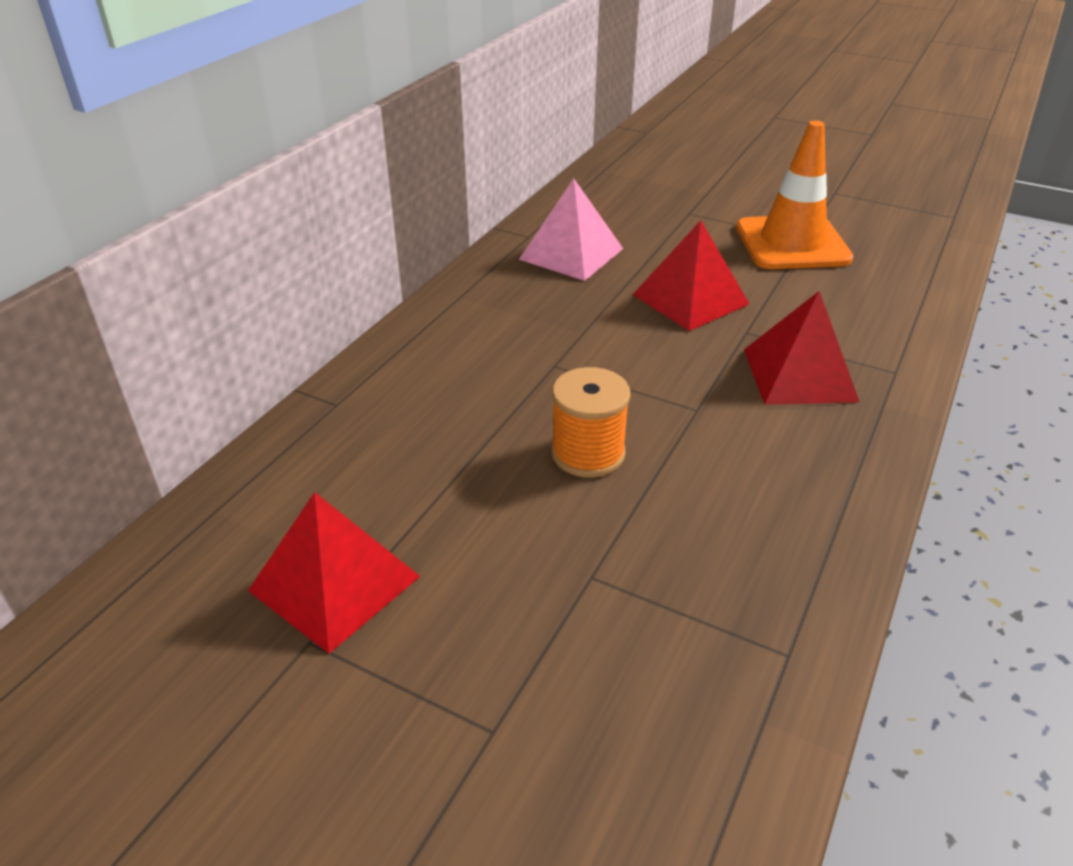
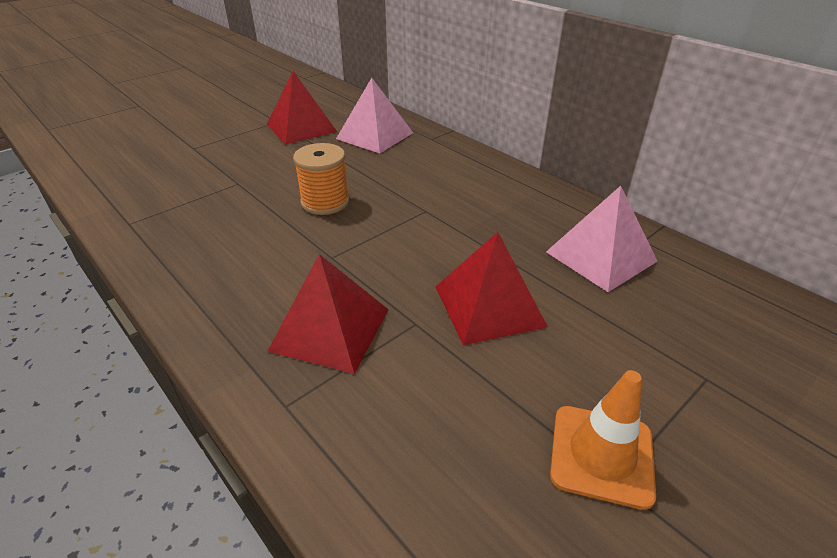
camera: 110 degrees right, 0 degrees up
(344, 468) = (374, 135): none -> pink pyramid
(792, 243) = (601, 455): orange traffic cone -> orange traffic cone, size x0.66

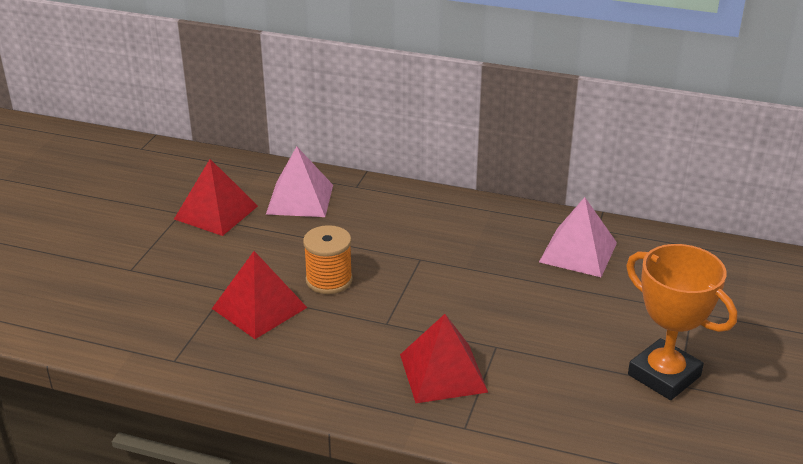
camera: 30 degrees left, 5 degrees down
(489, 306) = (533, 316): red pyramid -> red pyramid (259, 308)
(601, 455) = (664, 375): orange traffic cone -> orange trophy

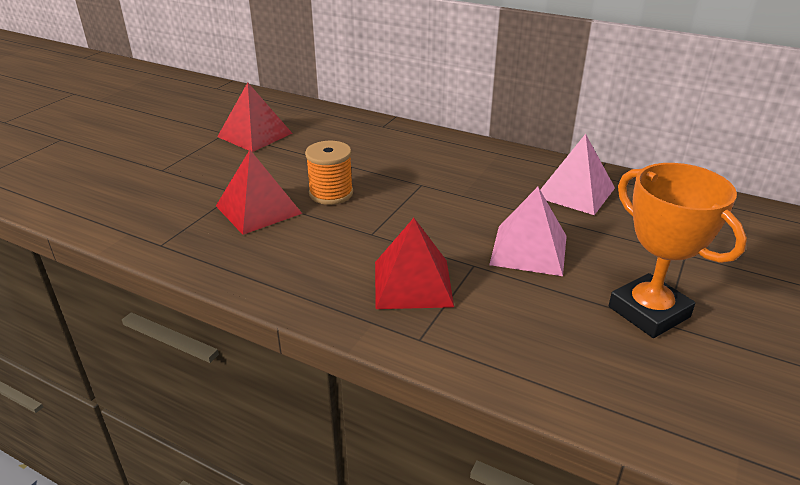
camera: 10 degrees right, 0 degrees up
(300, 199) = (330, 131): pink pyramid -> pink pyramid (529, 250)

